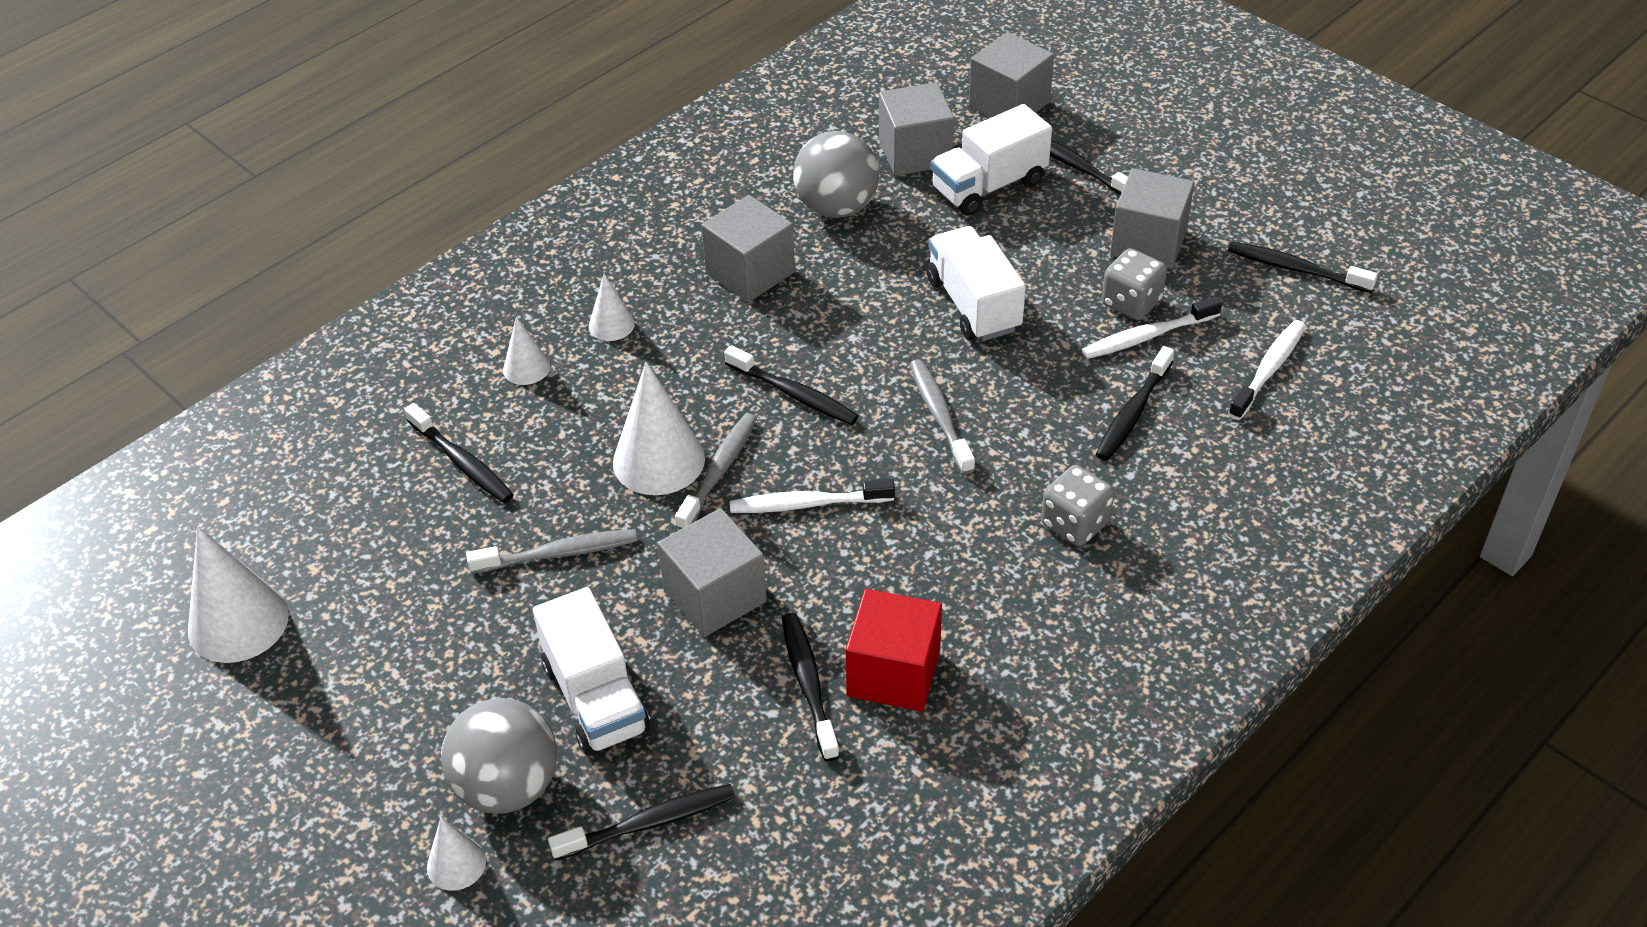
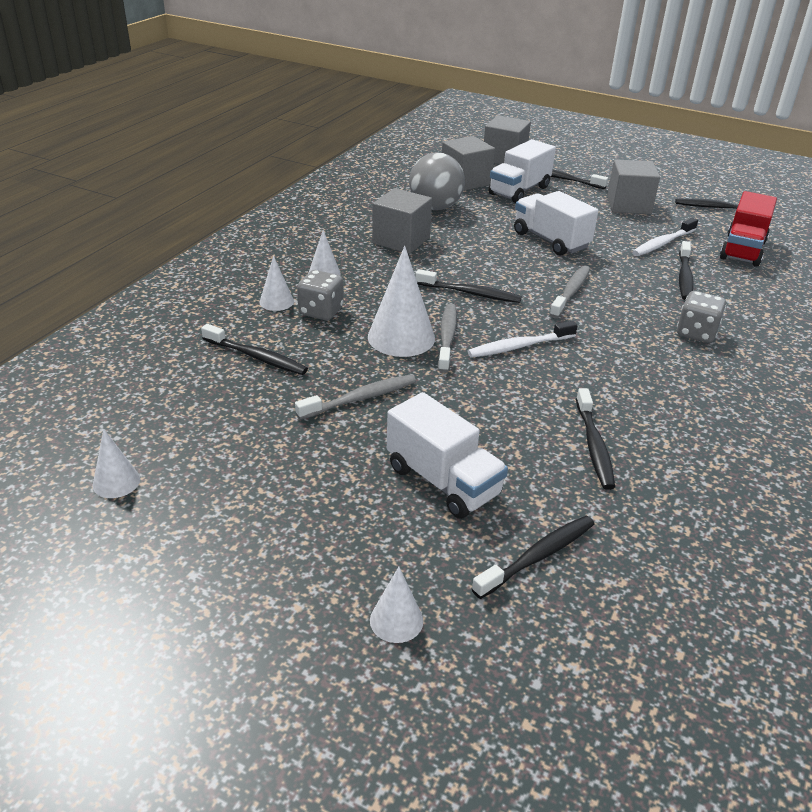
camera: 20 degrees left, 10 degrees down
(238, 622) = (116, 482): white cone -> white cone, size x0.54
(507, 786) = (408, 554): grey ball -> none
(715, 596) = (491, 405): grey cube -> none
(809, 684) = (594, 445): black toothbrush -> black toothbrush turned 150 degrees counterclockwise
(893, 673) = (646, 429): red cube -> none
(940, 416) = (571, 292): grey toothbrush -> grey toothbrush turned 60 degrees clockwise
(1131, 303) = (641, 230): grey dice -> grey dice (321, 311)
(1268, 370) = (742, 250): white toothbrush -> red truck

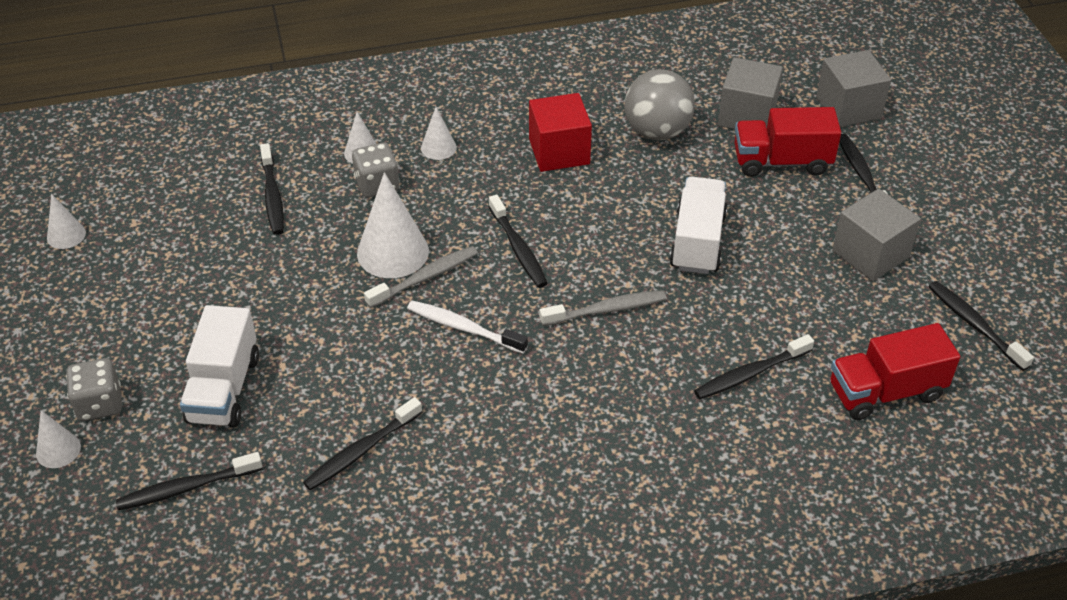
camera: 50 degrees right, 10 degrees up
(360, 398) = (280, 283): grey toothbrush -> none
(401, 240) = (559, 151): grey cube -> red cube
(519, 191) = (781, 161): white truck -> red truck
(537, 557) = (187, 488): black toothbrush -> black toothbrush turned 150 degrees clockwise
(663, 243) = (810, 323): white toothbrush -> none
(696, 333) = (638, 433): grey dice -> grey dice (99, 404)

